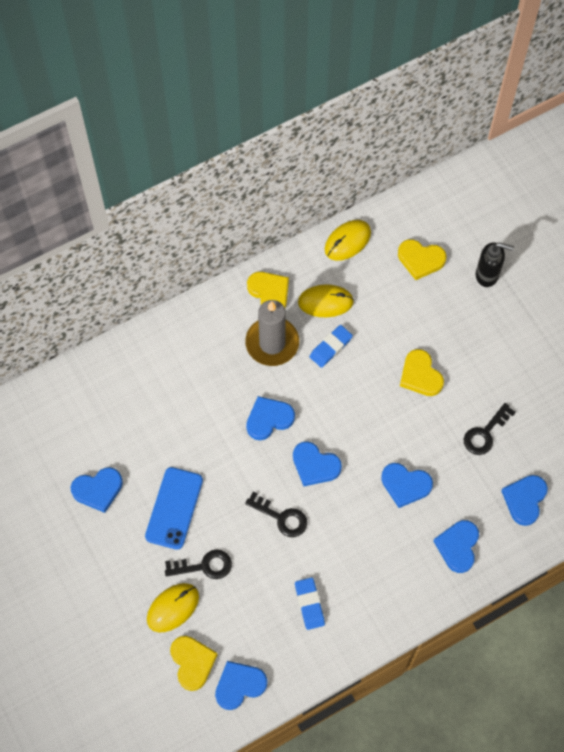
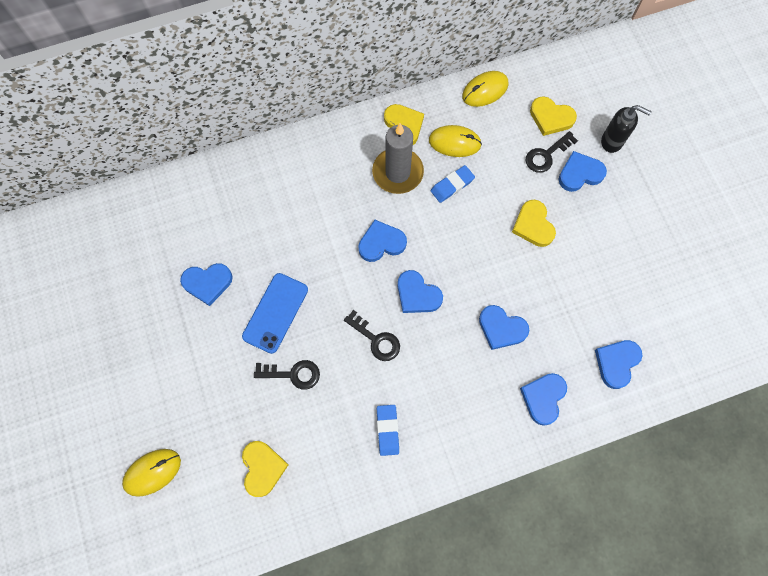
camera: 10 degrees right, 5 degrees up
(173, 608) = (255, 410): yellow mouse -> yellow mouse (152, 472)
(239, 685) = (304, 500): blue heart -> blue heart (580, 174)
(485, 433) = (587, 291): black key -> black key (546, 155)

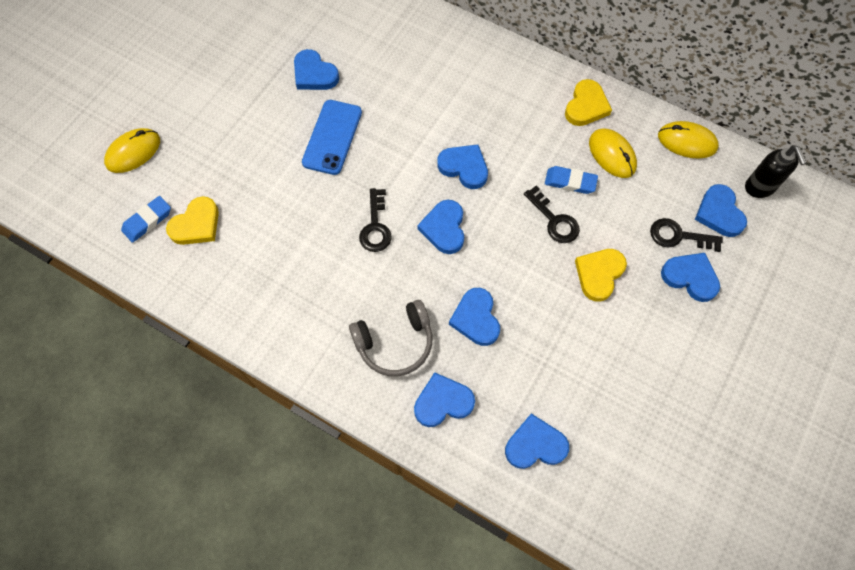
camera: 50 degrees right, 5 degrees down
(152, 472) = (133, 152): yellow mouse -> yellow mouse turned 60 degrees counterclockwise
(275, 313) = (332, 137): blue phone -> blue phone turned 60 degrees counterclockwise
(293, 374) = (292, 188): black key -> black key (554, 220)
(387, 430) = (304, 293): blue eraser -> blue eraser (147, 221)
(397, 172) = (539, 133): grey candle -> none
(476, 396) = (395, 343): none -> grey headphones
(551, 118) = (719, 213): yellow heart -> blue heart
(612, 141) = (752, 282): black soap dispenser -> black soap dispenser (759, 188)

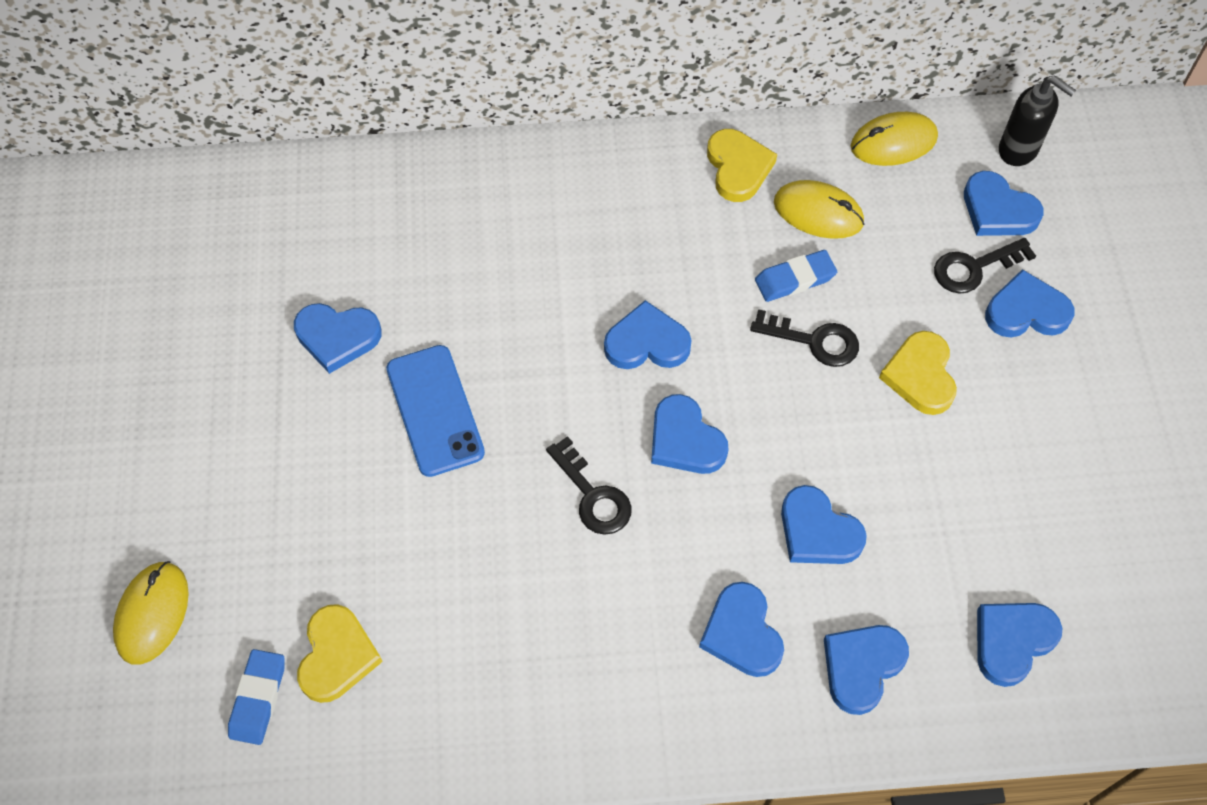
camera: 35 degrees left, 5 degrees down
(395, 343) = (742, 633): grey headphones -> blue heart

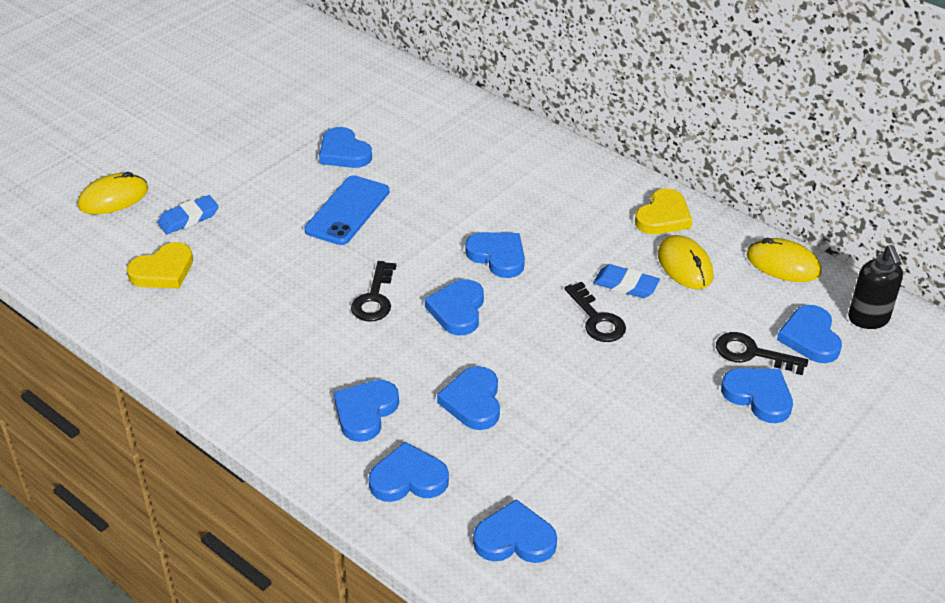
camera: 45 degrees right, 20 degrees down
(258, 698) = (108, 261): blue eraser -> blue eraser (188, 218)
(920, 376) = (640, 378): yellow heart -> none

